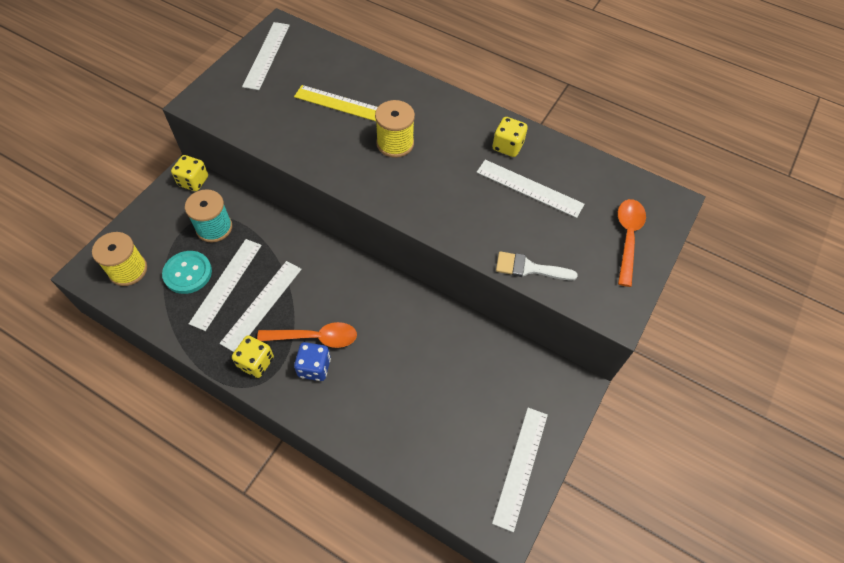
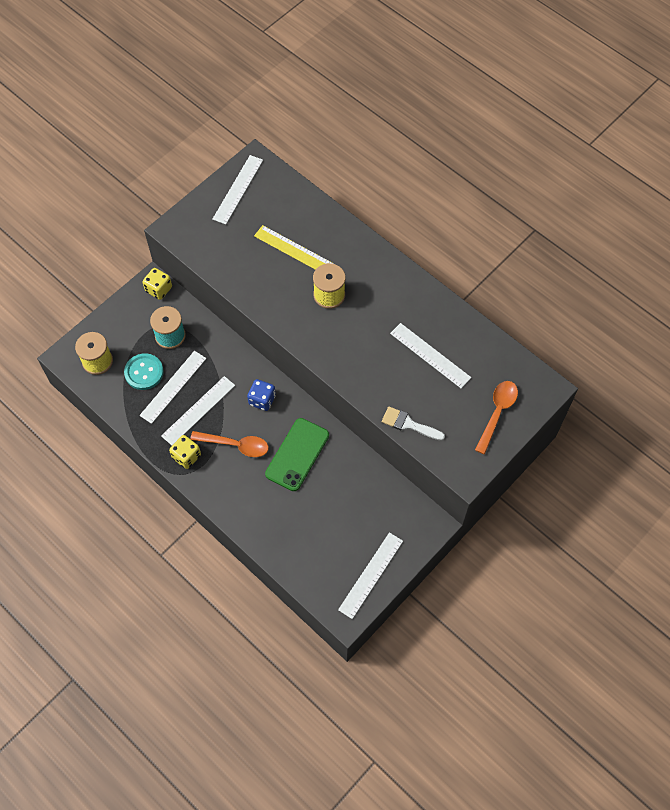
camera: 15 degrees right, 5 degrees up
(314, 367) = (230, 469): blue dice -> blue dice (262, 400)
(392, 335) = (297, 454): none -> green phone
(507, 146) = (423, 313): yellow dice -> none

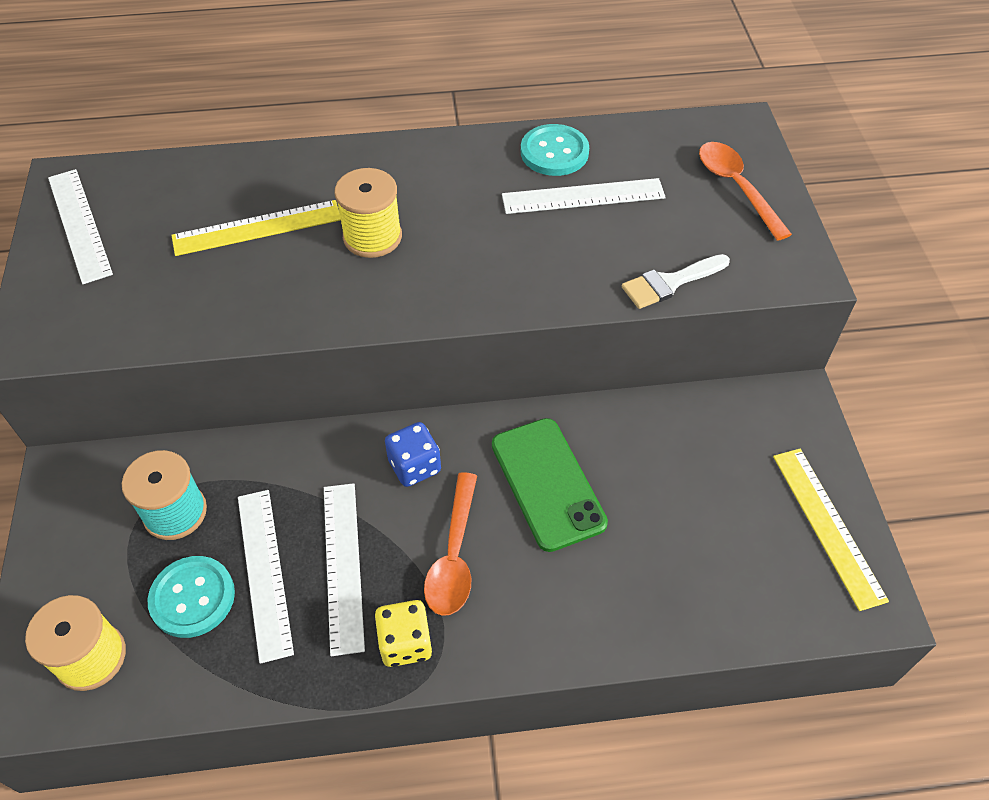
camera: 50 degrees left, 10 degrees down
(159, 289) = (82, 471): yellow dice -> none
(235, 445) = (454, 555): orange spoon -> orange spoon turned 135 degrees clockwise
(371, 575) = (827, 525): white ruler -> yellow ruler
(448, 324) = (554, 152): none -> turquoise button

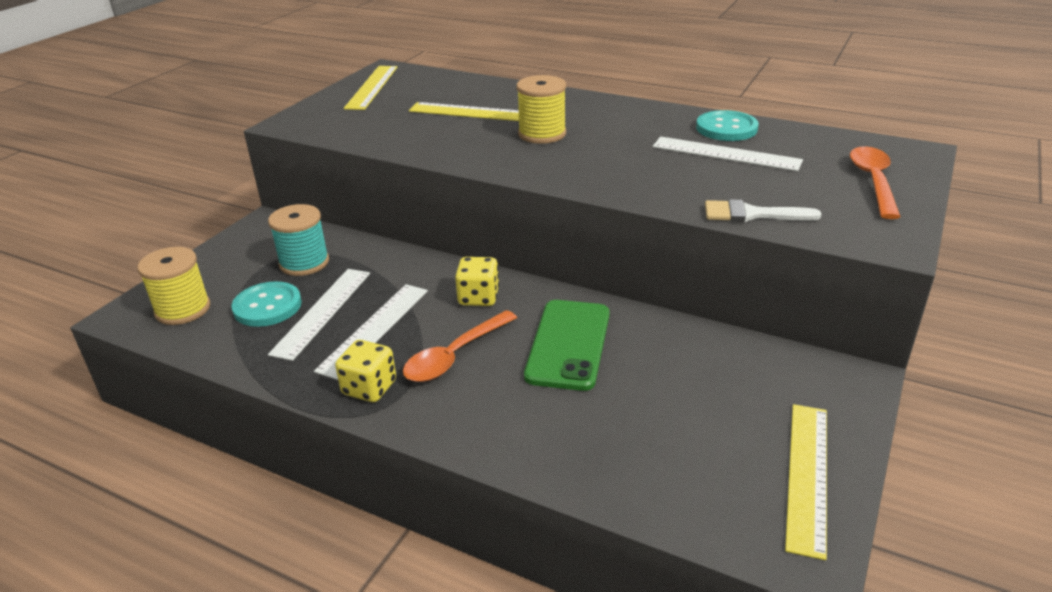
camera: 35 degrees right, 20 degrees down
(79, 224) = (372, 87): white ruler -> yellow ruler
(414, 466) = (478, 297): blue dice -> yellow dice

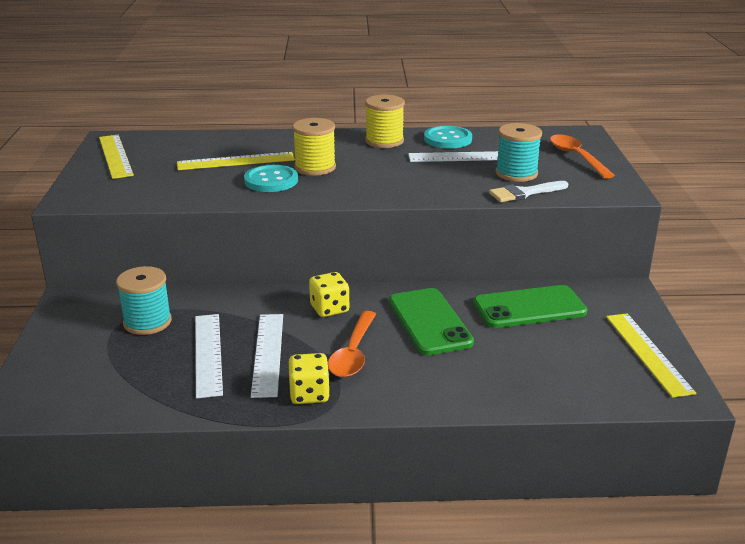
camera: 30 degrees left, 5 degrees down
(183, 309) = (69, 388): yellow spool -> yellow spool (384, 141)
(267, 306) = (152, 363): turquoise button -> turquoise button (271, 181)
(702, 363) = (529, 308): none -> green phone
(768, 187) = (516, 173): none -> turquoise spool

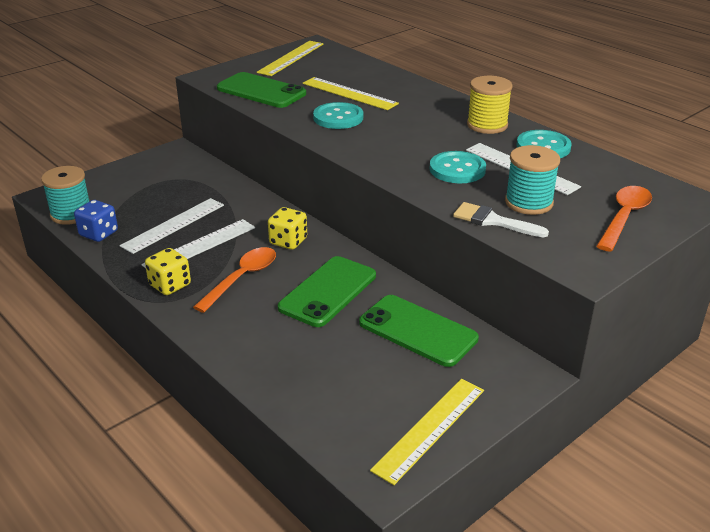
camera: 50 degrees right, 5 degrees up
(147, 322) = (184, 187): turquoise spool -> turquoise spool (71, 214)
(150, 402) = (99, 234): none -> blue dice
(155, 190) = (261, 91): none -> green phone
(315, 167) = (388, 122): yellow spool -> none
(353, 353) = (242, 278): orange spoon -> orange spoon turned 150 degrees clockwise
(433, 175) = (457, 169): none -> turquoise button

